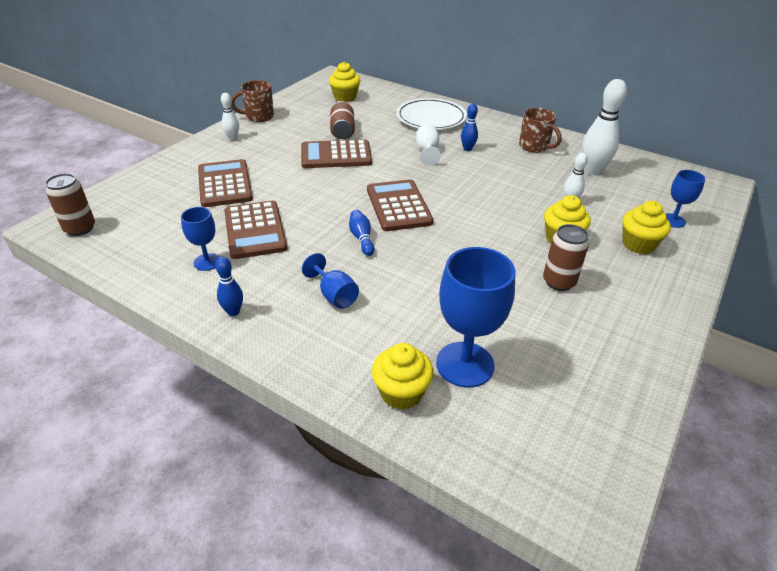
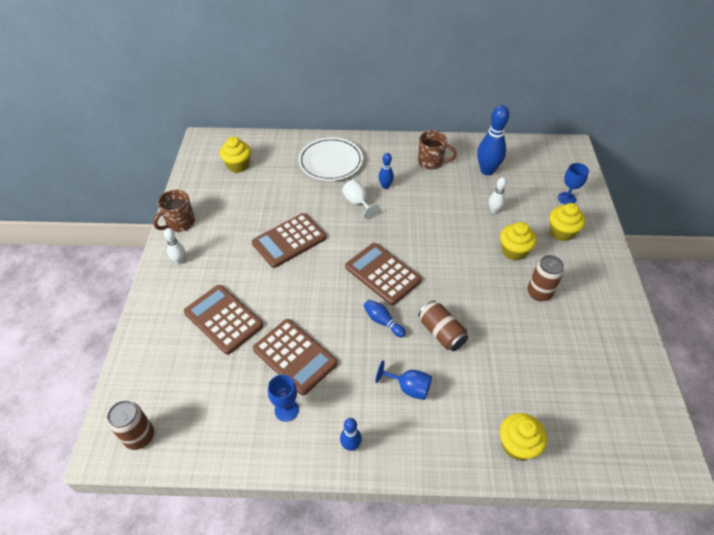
camera: 30 degrees left, 10 degrees up
(342, 131) = (270, 209): brown can -> brown can (441, 332)
(465, 364) = (536, 398): blue goblet -> none
(592, 170) = (487, 170): white bowling pin -> blue bowling pin

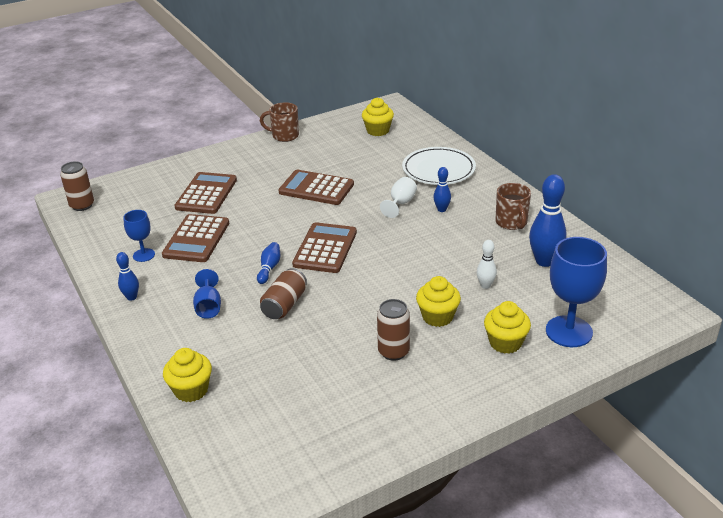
camera: 60 degrees right, 15 degrees down
(179, 261) = (246, 152): white bowling pin -> none
(566, 198) = (569, 331): blue goblet -> blue goblet, size x1.83

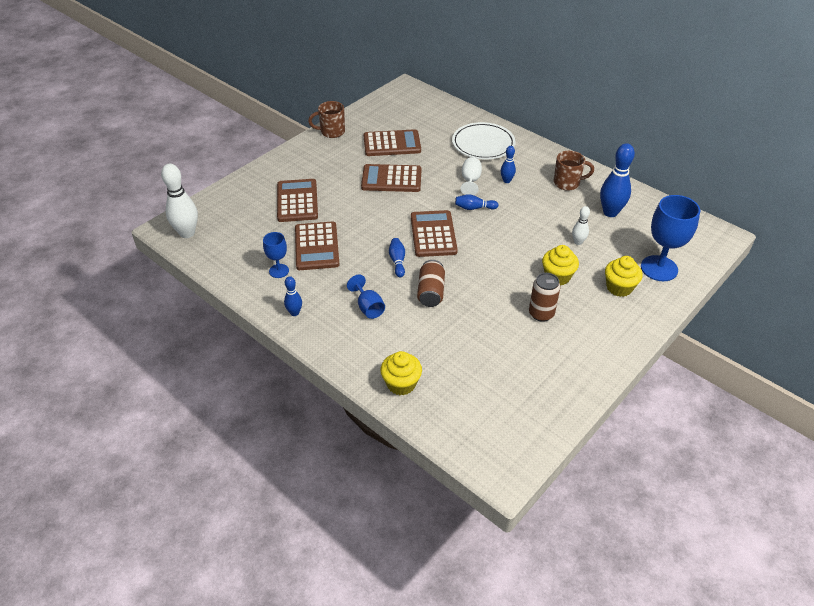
camera: 20 degrees left, 10 degrees up
(82, 205) = (187, 233): brown can -> white bowling pin
(339, 155) = (392, 144): none -> brown calculator
(378, 131) = (411, 114): yellow cupcake -> none
(387, 230) = (474, 208): none -> blue bowling pin
(511, 223) = (567, 183): brown mug -> brown mug turned 60 degrees counterclockwise

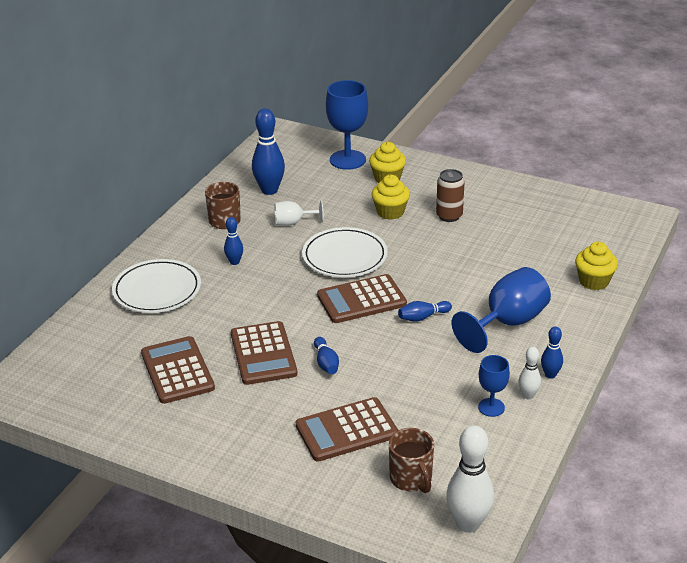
camera: 105 degrees left, 10 degrees down
(316, 246) = (430, 387): brown calculator -> none
(331, 132) = (159, 441): brown mug -> brown mug (411, 479)
(368, 307) = (508, 323): blue goblet -> blue goblet, size x1.83
(431, 292) = (458, 285): brown can -> none
(470, 181) = (244, 288): white goblet -> white goblet (293, 223)
(474, 208) = (298, 278): blue bowling pin -> blue bowling pin (326, 363)
(495, 236) = (344, 257): none -> white plate
(578, 242) = (329, 205): white bowling pin -> white bowling pin (528, 395)

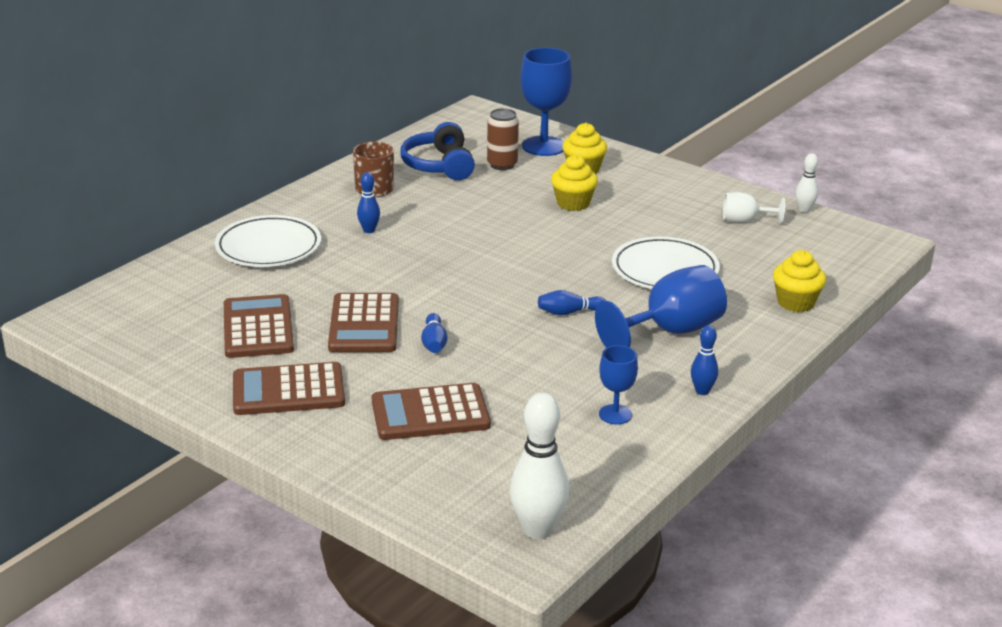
camera: 10 degrees right, 5 degrees down
(269, 190) = (439, 165): blue bowling pin -> blue headphones
(293, 223) = (453, 200): white goblet -> white goblet (744, 221)
(344, 257) = (500, 241): white plate -> white plate (665, 270)
(361, 300) = (502, 286): brown calculator -> brown calculator (288, 390)
(411, 479) = (487, 474): brown mug -> none
(449, 216) = (643, 215): brown can -> brown can (502, 165)
(528, 395) = (666, 408): white bowling pin -> white bowling pin (804, 210)

